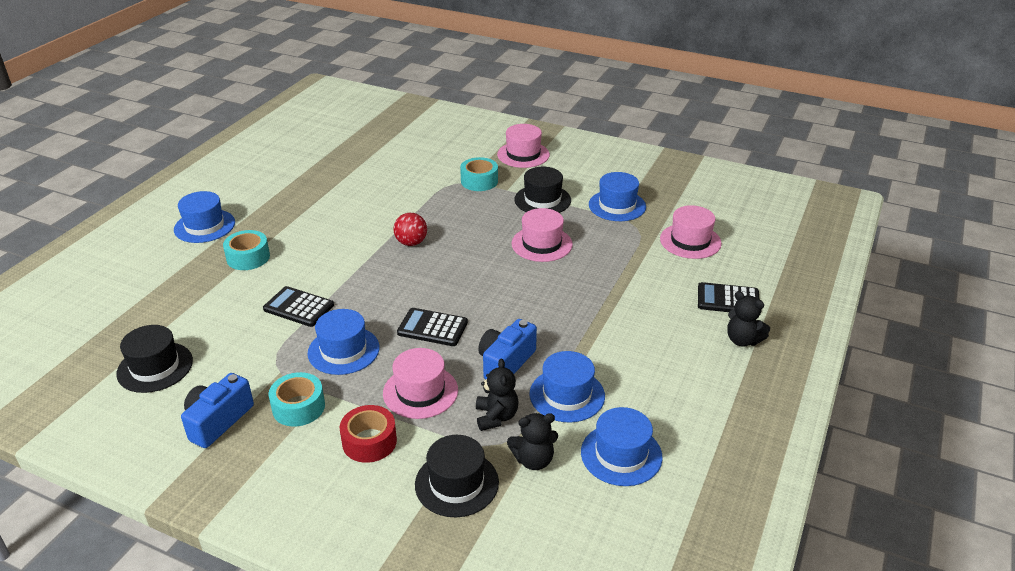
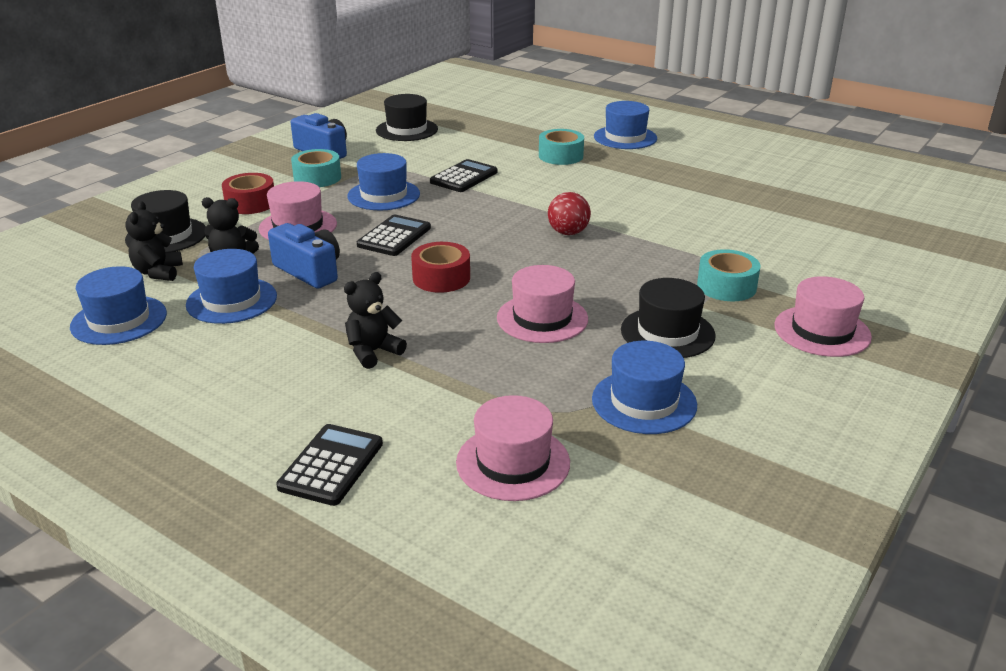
camera: 100 degrees right, 5 degrees down
(498, 292) = (441, 278): none -> red tape
(742, 340) = (230, 455): black teddy bear -> black teddy bear (373, 352)

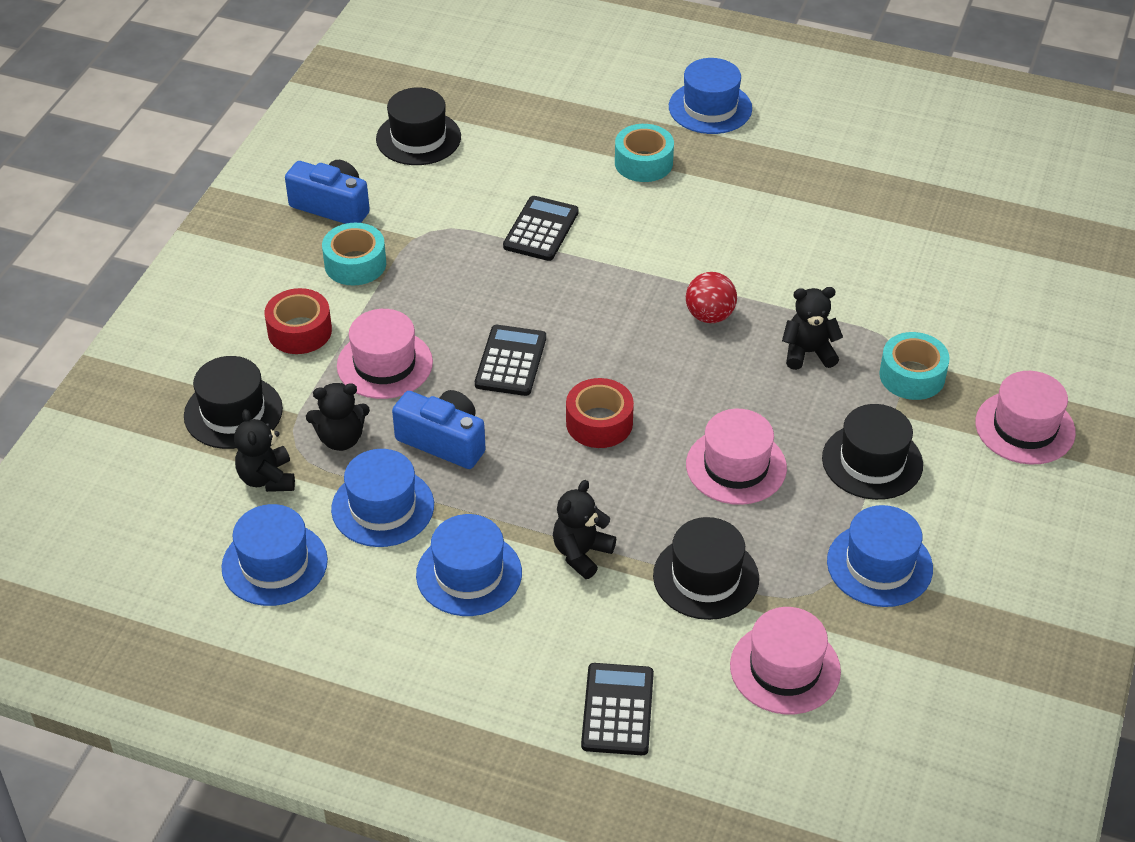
camera: 15 degrees left, 15 degrees up
(384, 195) = (458, 284): blue hat -> blue hat (469, 574)
(474, 384) = (706, 577): none -> black hat
(640, 262) = (808, 353): none -> black teddy bear

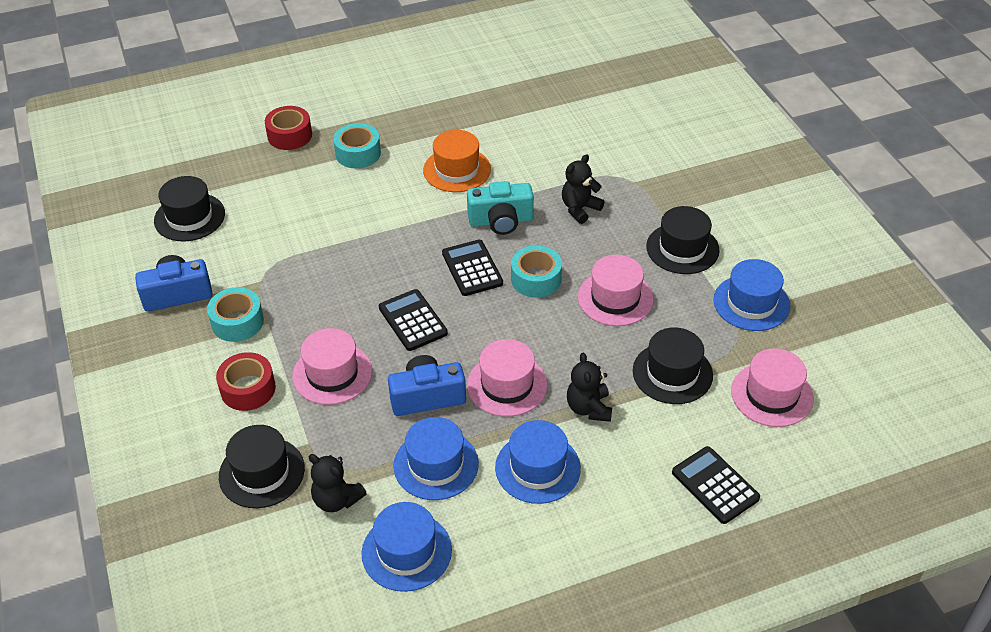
camera: 40 degrees left, 0 degrees up
(341, 439) = (358, 440): black teddy bear -> none
(541, 229) = (339, 229): black calculator -> black calculator (472, 268)
(599, 423) = (509, 323): red tape -> red tape (290, 135)
(709, 316) = (501, 221): red ball -> turquoise camera
(710, 108) = (362, 100): blue hat -> none
(725, 236) = (457, 170): none -> orange hat
(912, 376) = (648, 188): turquoise tape -> turquoise tape (536, 279)
(1025, 427) = (735, 181): pink hat -> pink hat (507, 385)

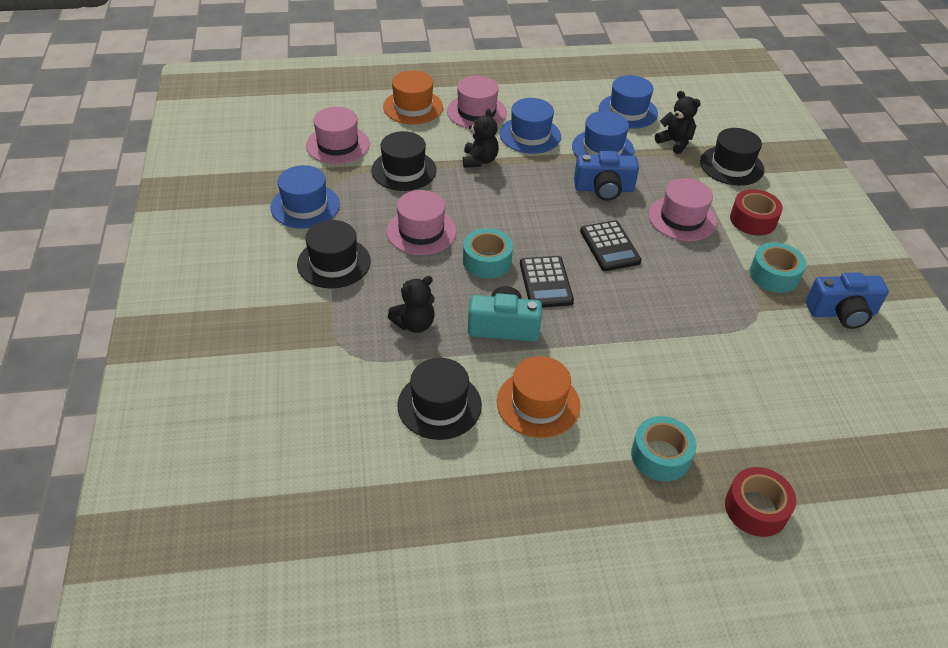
camera: 170 degrees left, 0 degrees up
(189, 217) = (858, 402): black hat -> black hat (439, 405)
(507, 385) = (538, 185): pink hat -> pink hat (476, 112)
(715, 485) = (413, 107): black calculator -> orange hat

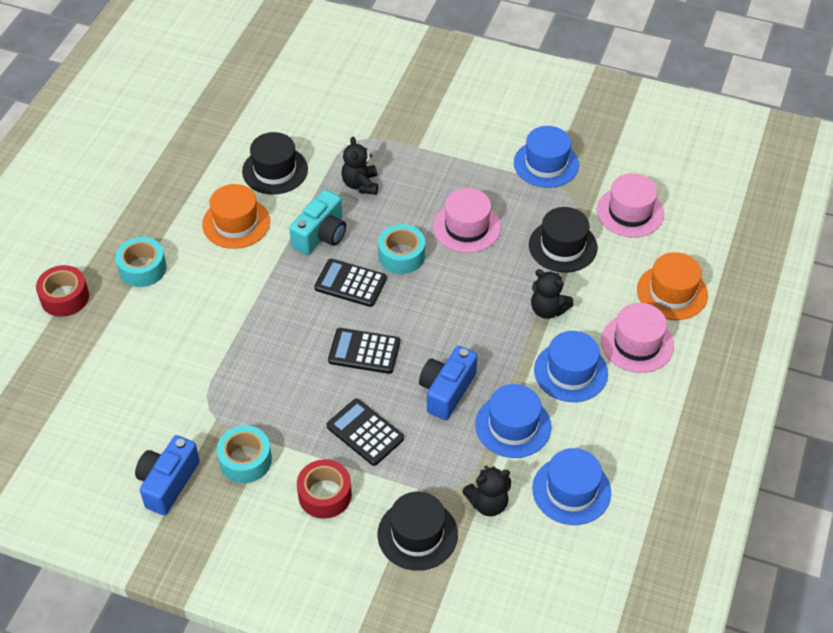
camera: 120 degrees right, 5 degrees up
(334, 263) = (460, 160): black hat -> none
(682, 218) = (365, 432): pink hat -> black calculator

